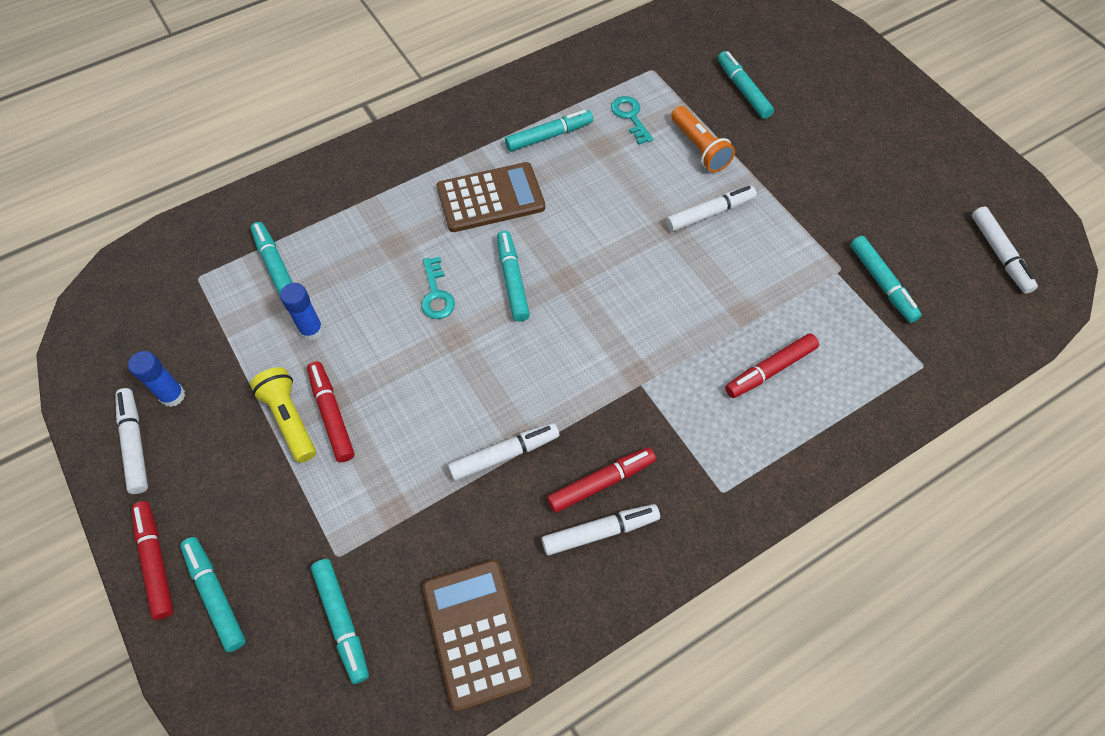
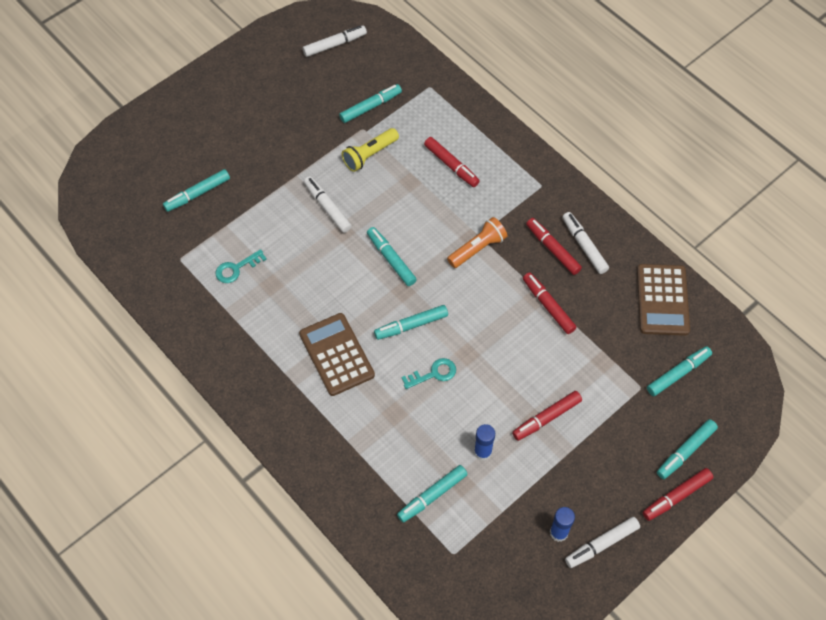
camera: 100 degrees left, 0 degrees up
(289, 419) = (557, 445): yellow flashlight -> yellow flashlight (369, 155)
(476, 633) = (662, 300): brown calculator -> brown calculator turned 60 degrees counterclockwise
(504, 455) = (548, 306): white marker -> red marker
(549, 136) = (265, 324): turquoise marker -> turquoise marker (391, 259)
(699, 148) = (264, 218): orange flashlight -> orange flashlight (477, 248)

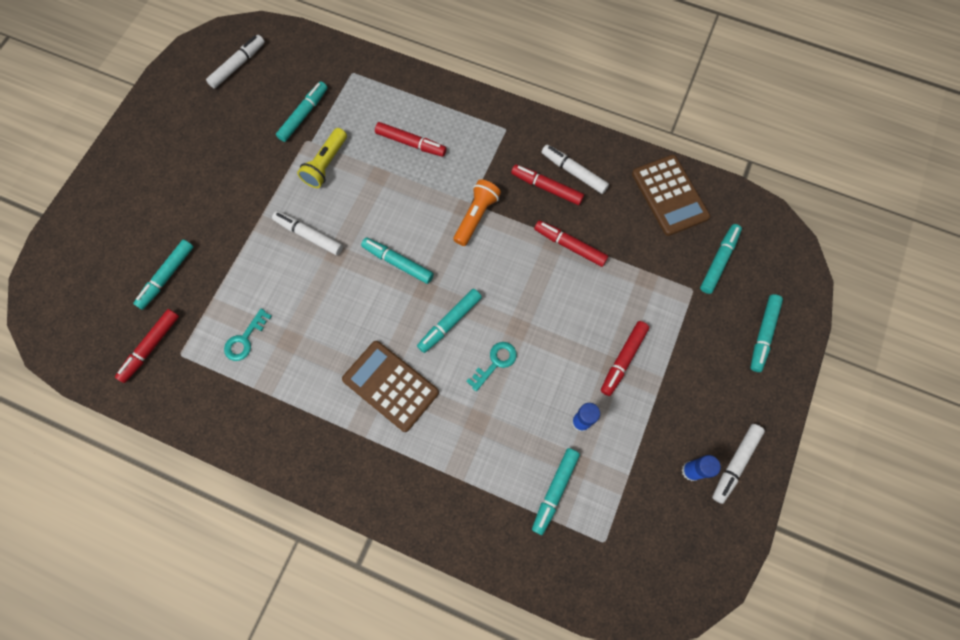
camera: 25 degrees left, 10 degrees up
(676, 496) = (777, 383): red marker -> red marker (150, 347)

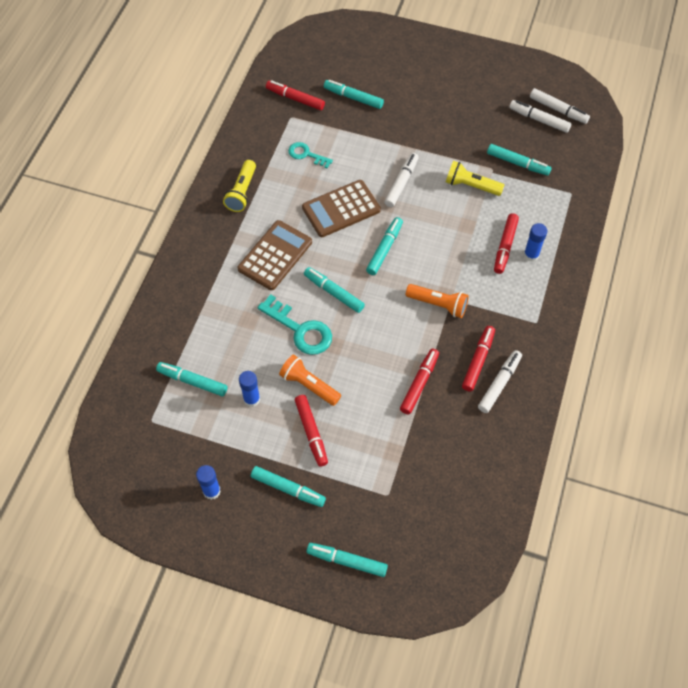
camera: 85 degrees right, 10 degrees down
(289, 422) = (242, 192): none -> yellow flashlight
(425, 121) = (531, 255): none -> blue glue stick
(495, 363) = (300, 330): turquoise key -> turquoise key, size x1.64
(566, 358) = (309, 385): none -> orange flashlight
(623, 359) = (311, 432): red marker -> red marker turned 135 degrees counterclockwise
(669, 195) = (488, 473): brown calculator -> brown calculator (341, 209)
(719, 261) = (421, 520): turquoise marker -> turquoise marker (288, 489)
(735, 463) = (219, 530): white marker -> white marker (539, 119)

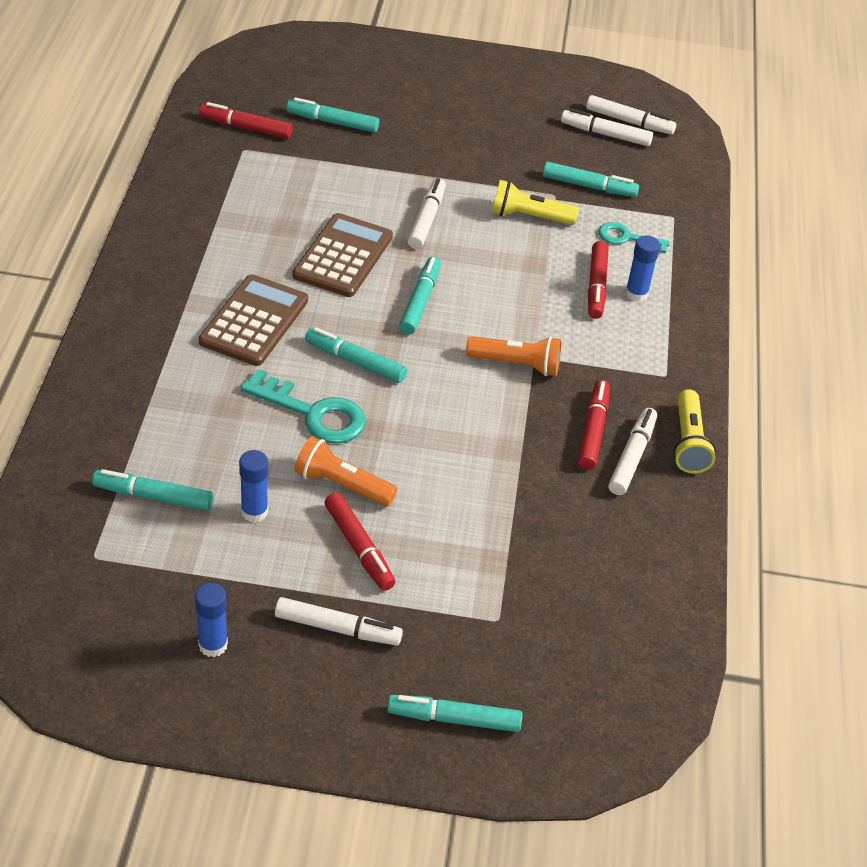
camera: 15 degrees left, 15 degrees down
(242, 192) = (187, 245): yellow flashlight -> yellow flashlight (688, 443)
(288, 489) = (337, 628): turquoise marker -> white marker
(306, 154) = (277, 193): turquoise key -> turquoise key (627, 238)
(341, 209) = (343, 256): brown calculator -> brown calculator turned 150 degrees clockwise
(419, 384) = (512, 467): red marker -> none

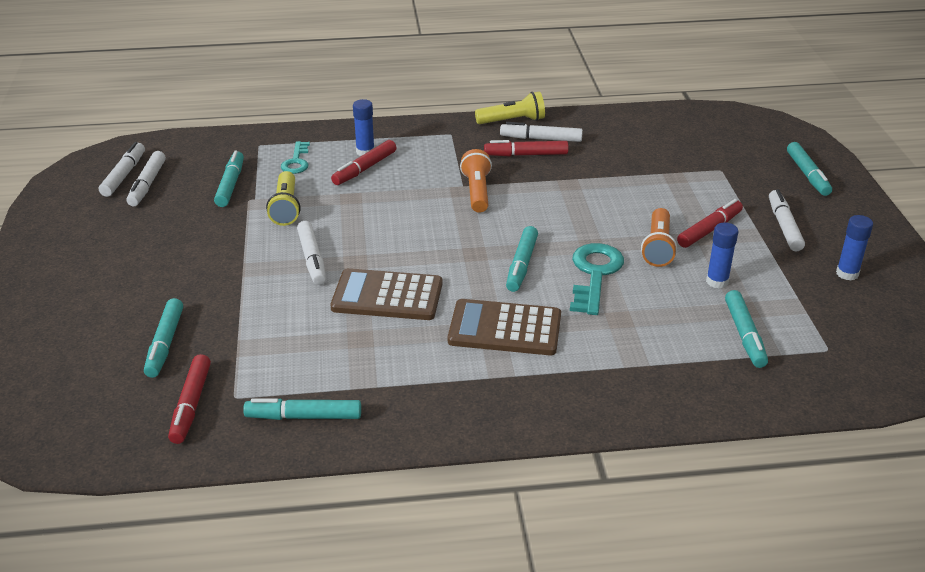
camera: 100 degrees left, 10 degrees down
(420, 301) = (427, 245): turquoise marker -> turquoise marker (304, 416)
(426, 219) = (312, 259): white marker -> white marker turned 105 degrees counterclockwise
(596, 286) = (364, 169): red marker -> red marker turned 135 degrees clockwise

